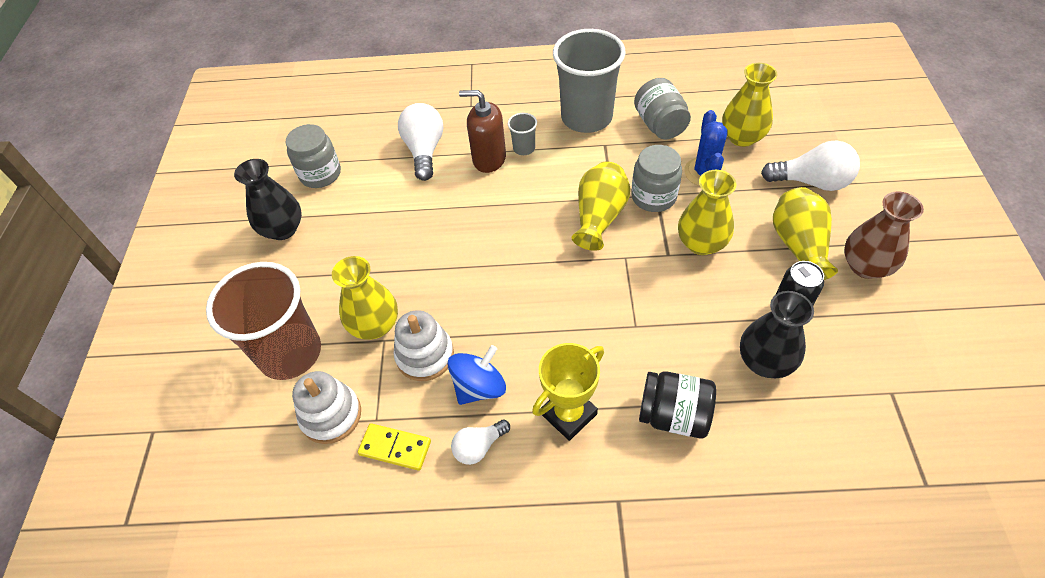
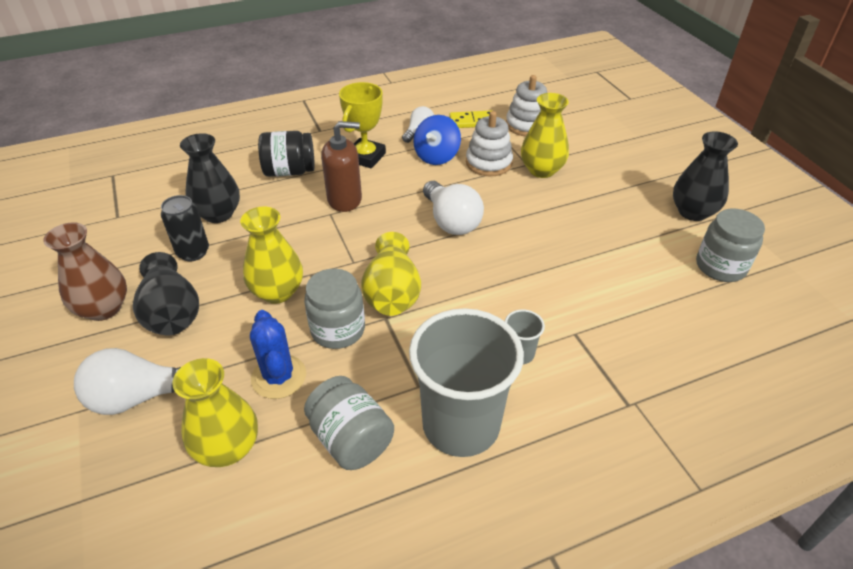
camera: 155 degrees right, 10 degrees down
(290, 353) = (588, 144): brown cup -> none
(424, 151) = (636, 320): white light bulb -> white light bulb (451, 221)
(489, 159) = (552, 329): brown soap dispenser -> brown soap dispenser (345, 199)
(798, 245) = (172, 313): yellow vase -> black vase

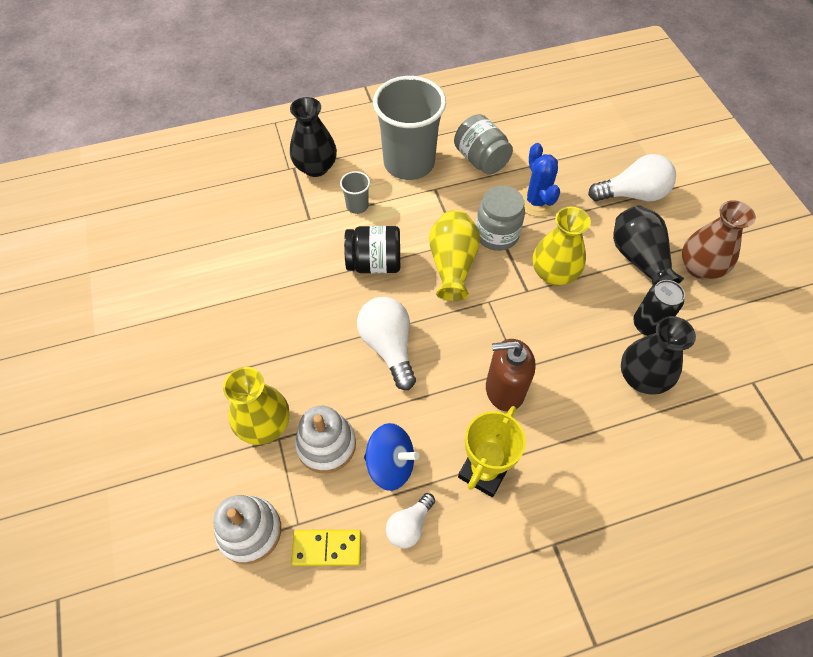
camera: 175 degrees left, 15 degrees up
(228, 448) = (559, 160): yellow vase -> none
(289, 171) = (578, 448): black jar -> black jar (374, 263)
(436, 156) = (390, 464): blue spinning top -> blue spinning top turned 75 degrees clockwise
(692, 212) = (129, 340): black vase -> black vase (316, 167)
(720, 266) = (151, 271): grey jar -> none

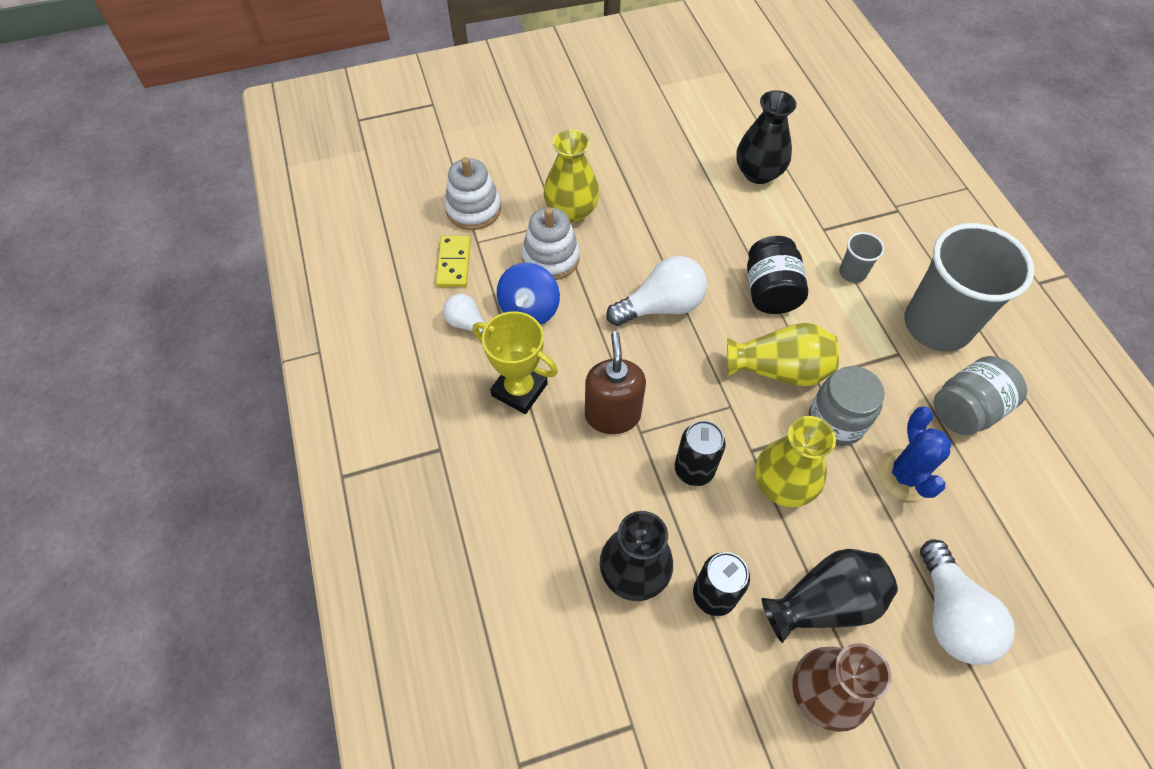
camera: 90 degrees right, 0 degrees up
(316, 167) = (904, 230): black vase -> black vase (758, 173)
(536, 201) = (904, 475): blue cactus -> blue cactus turned 75 degrees counterclockwise
(548, 331) = (694, 469): none -> black can

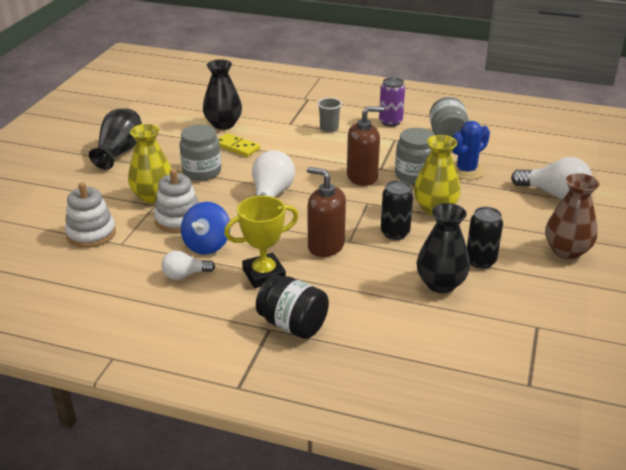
camera: 55 degrees left, 25 degrees down
(454, 263) = (124, 261): yellow domino -> yellow domino (237, 147)
(529, 309) = (207, 245): blue spinning top -> blue spinning top turned 60 degrees clockwise
(649, 218) = (202, 172): none -> grey jar
(770, 291) = (308, 157): black jar -> black jar (292, 324)
(779, 369) = (362, 177): yellow vase -> brown soap dispenser
(824, 602) = (516, 227): black vase -> black vase (120, 152)
(904, 475) = (466, 170): blue cactus -> blue cactus turned 75 degrees counterclockwise
(937, 325) = (390, 122): grey cup -> purple can

